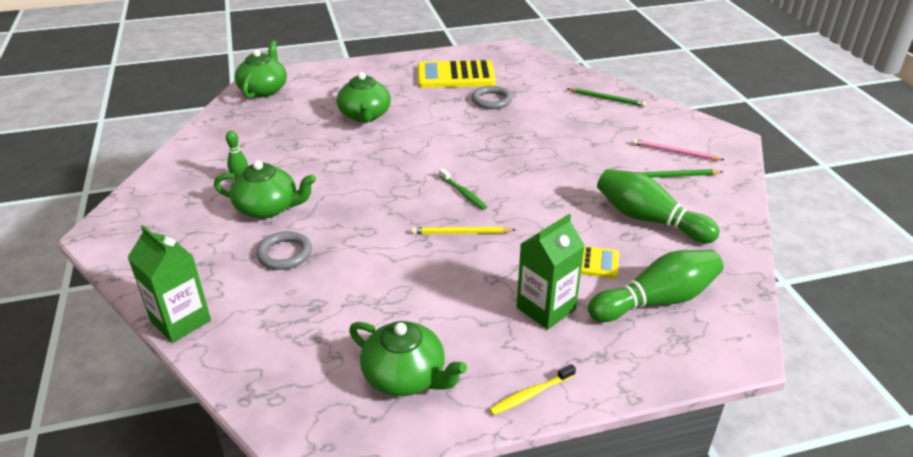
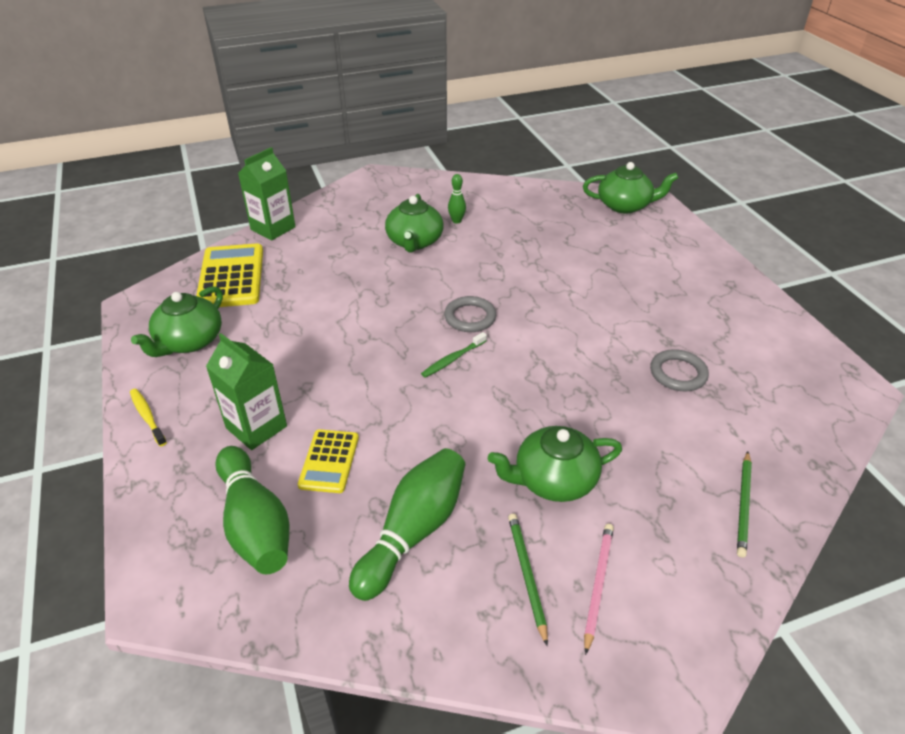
camera: 85 degrees right, 5 degrees up
(284, 254) = (349, 260): grey ring -> grey ring (470, 317)
(365, 115) = (597, 275): green teapot -> green teapot (553, 480)
(455, 76) = (733, 337): yellow calculator -> yellow calculator (231, 277)
(461, 233) = (380, 362): yellow pencil -> none

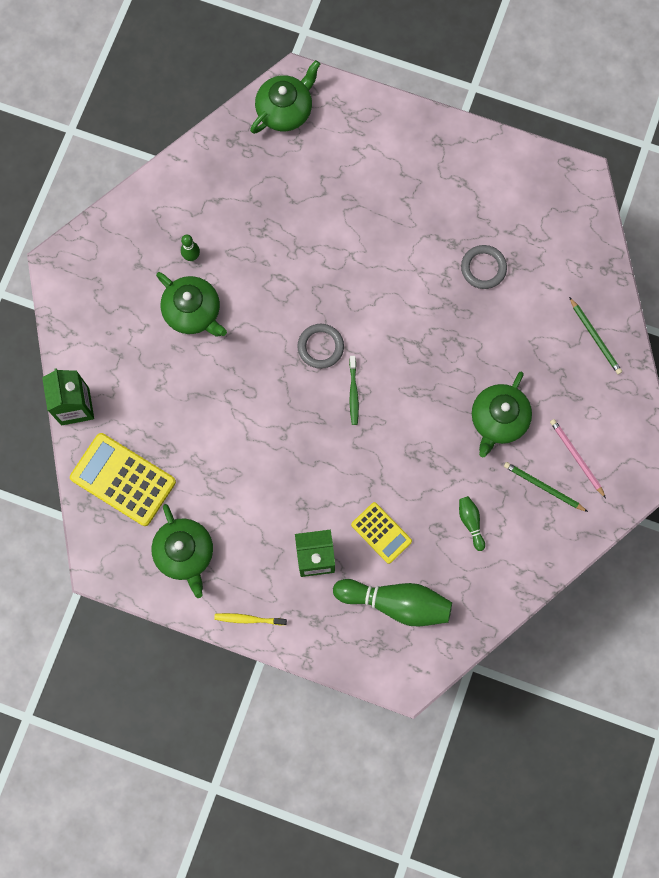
camera: 50 degrees left, 35 degrees up
(413, 531) = (470, 522): green bowling pin -> green bowling pin, size x0.48

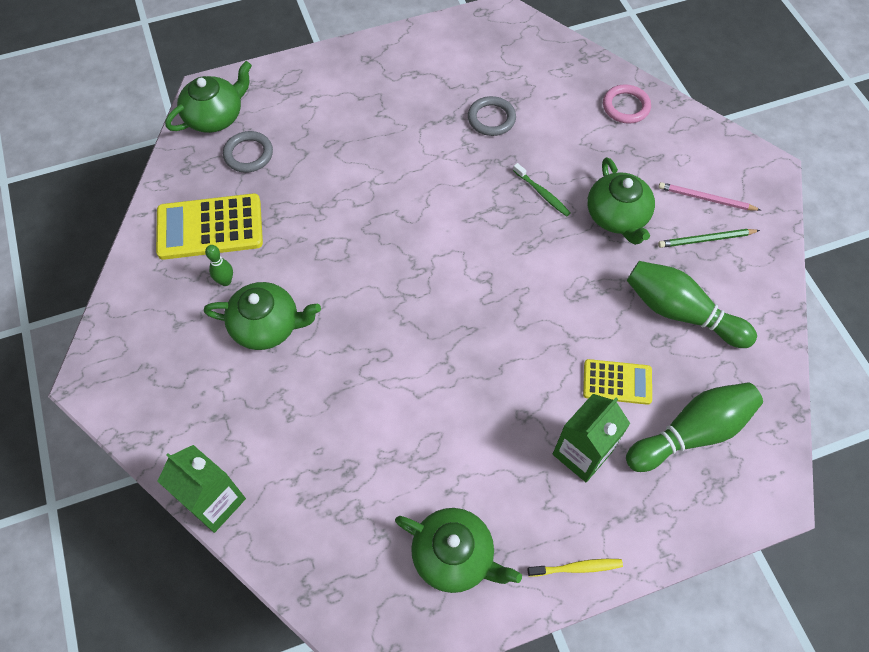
camera: 40 degrees left, 15 degrees down
(123, 479) = (327, 534): yellow calculator -> yellow calculator (210, 227)
(248, 619) = (577, 568): yellow toothbrush -> yellow toothbrush turned 150 degrees counterclockwise
(285, 110) = (215, 116): green teapot -> green teapot turned 45 degrees clockwise
(320, 347) = (413, 270): grey ring -> grey ring (248, 154)
(353, 393) = (478, 285): green toothbrush -> green toothbrush (542, 193)
(470, 522) = (680, 312): green bowling pin -> green bowling pin, size x2.10
(595, 337) = (626, 106): green pencil -> pink ring

